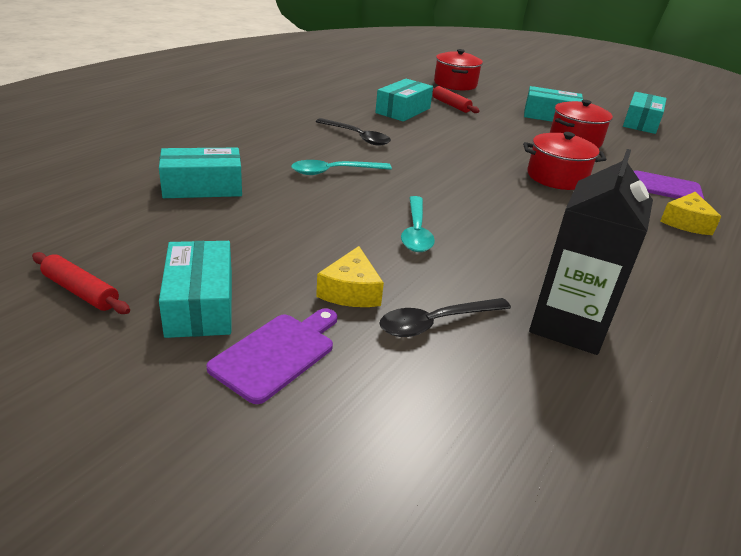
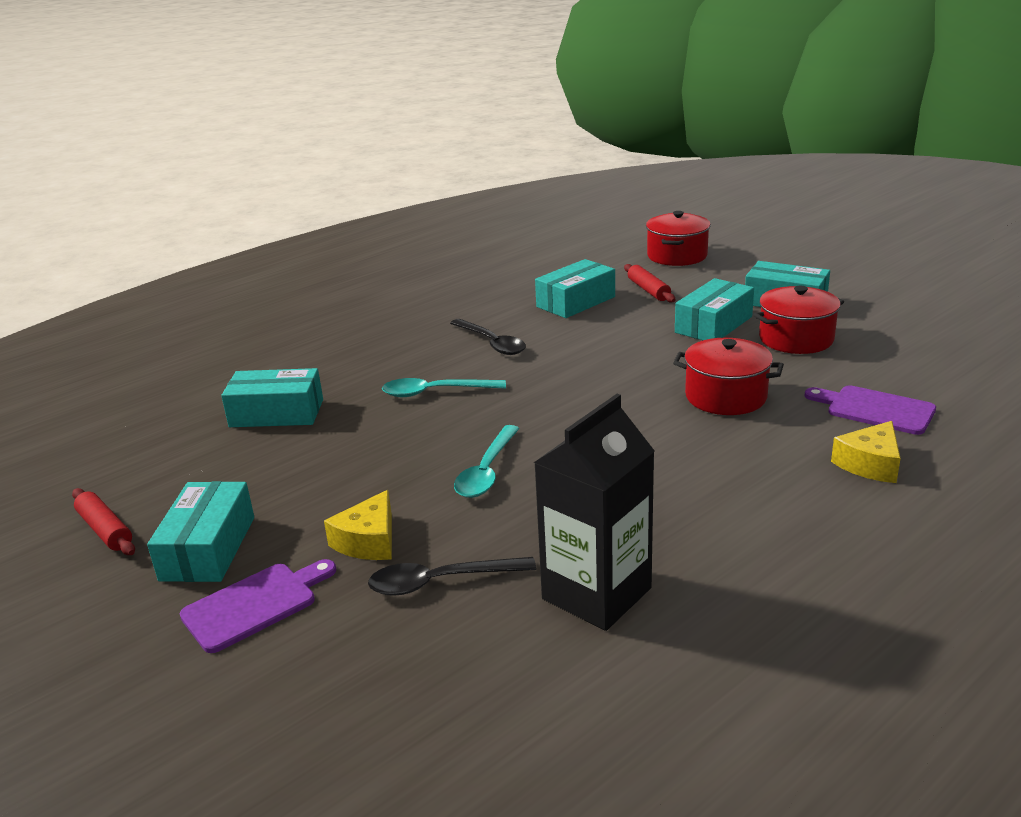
camera: 20 degrees right, 5 degrees down
(641, 122) = (926, 306): turquoise box -> turquoise box (713, 324)

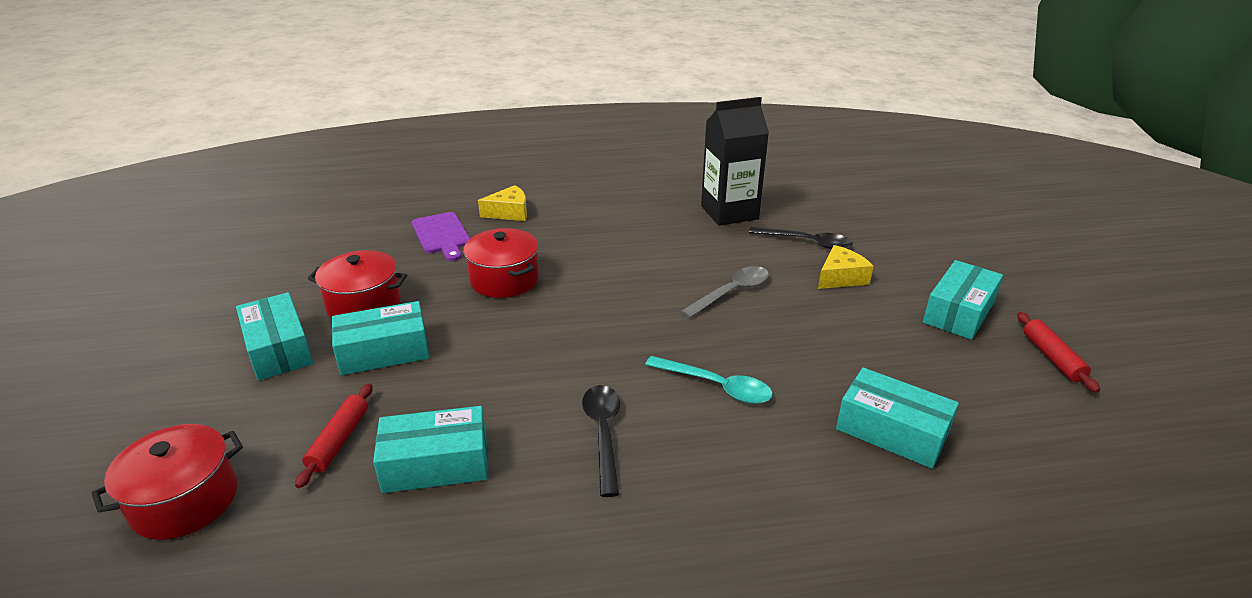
camera: 150 degrees left, 5 degrees up
(255, 604) = (924, 268): purple cutting board -> none
(486, 471) = (732, 292): turquoise spoon -> grey spoon

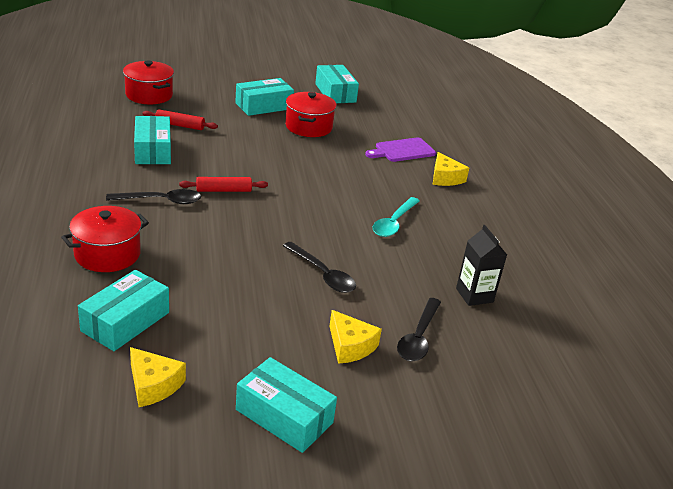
camera: 85 degrees right, 0 degrees up
(384, 351) = (257, 134): turquoise box -> turquoise box (335, 93)
(504, 280) = (340, 173): red pot -> red pot (107, 254)
(717, 386) = (197, 249): turquoise spoon -> turquoise spoon (393, 223)
(729, 212) = (474, 295): black carton -> black carton, size x0.61
(732, 292) = (323, 274): grey spoon -> black spoon
(978, 395) = (153, 385): none -> yellow cheese
(1052, 357) = (197, 463): red rolling pin -> red rolling pin (223, 190)

